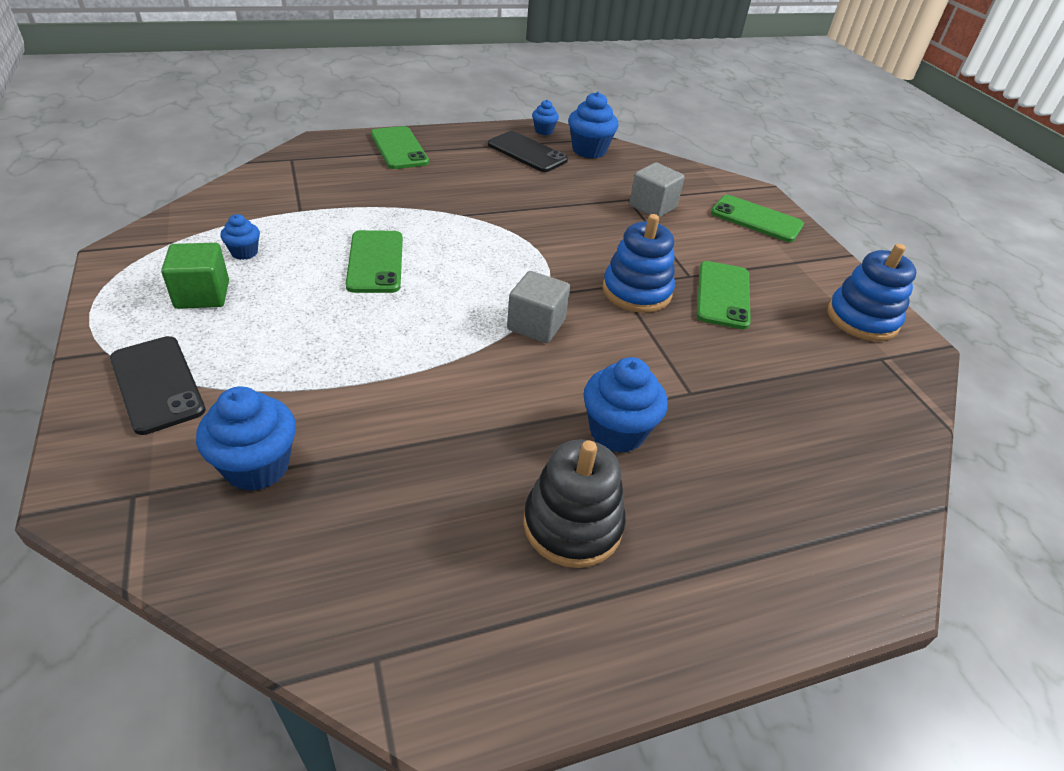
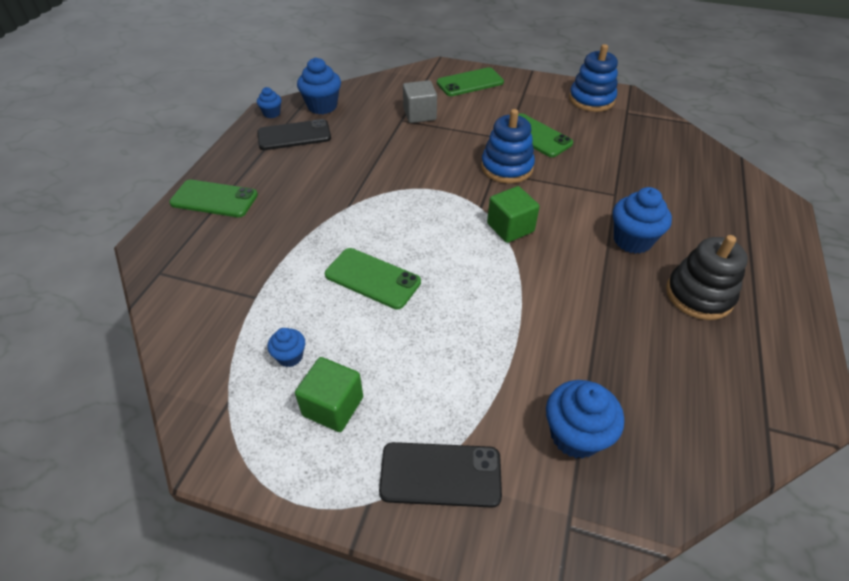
camera: 50 degrees left, 5 degrees up
(536, 325) = (510, 227): grey cube -> green cube

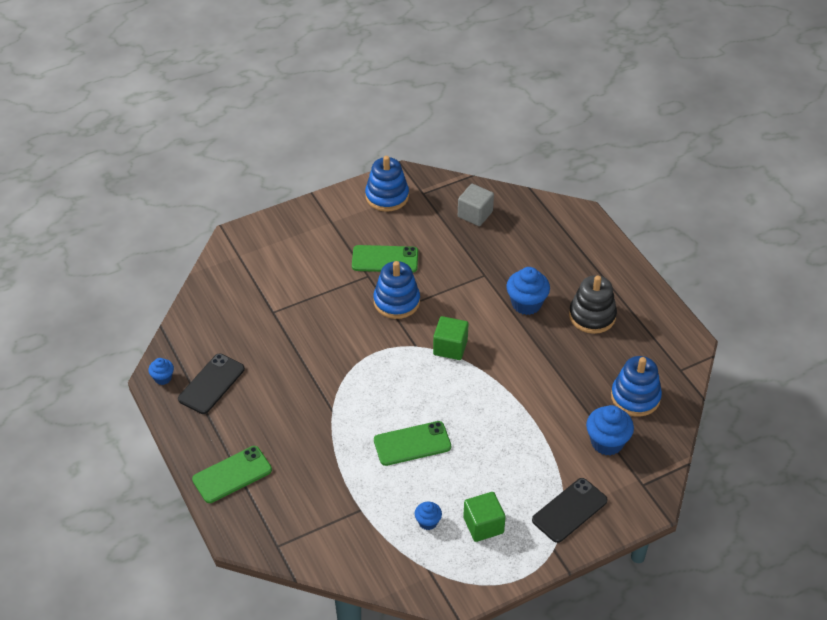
camera: 45 degrees left, 0 degrees up
(322, 106) = (194, 342): blue cupcake -> none
(419, 114) = (280, 297): grey cube -> grey cube (475, 214)
(470, 83) = (279, 238): green phone -> none
(668, 413) = (635, 397): none -> blue stacking toy

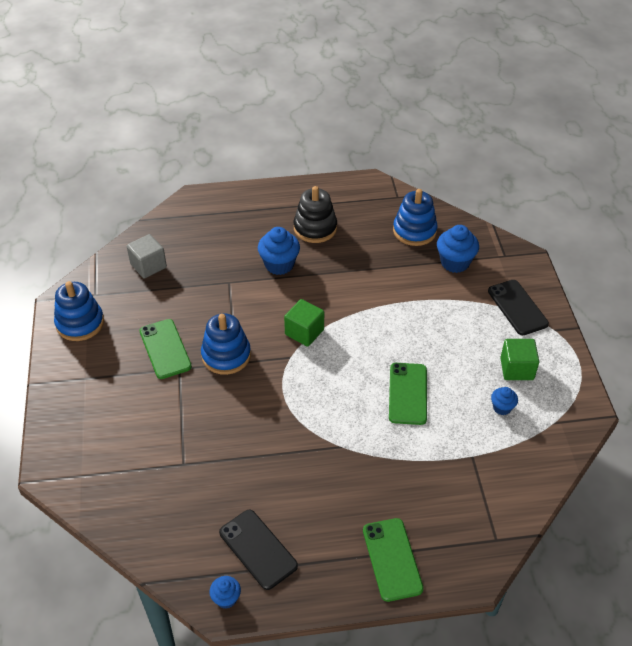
camera: 70 degrees left, 0 degrees up
(385, 259) = (165, 349): green phone -> green phone turned 45 degrees counterclockwise

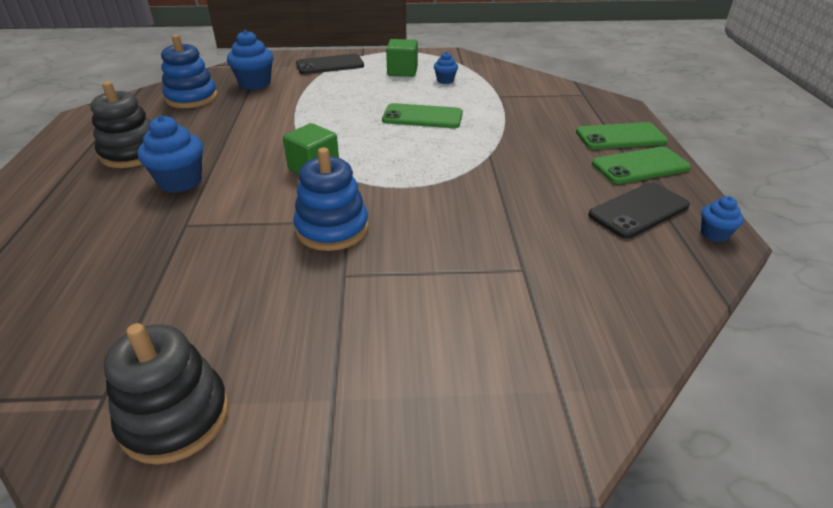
camera: 85 degrees left, 10 degrees down
(80, 323) = (175, 417): blue stacking toy -> black stacking toy
(148, 266) = (78, 314): grey cube -> none
(165, 349) = (296, 290): green phone -> green phone (640, 166)

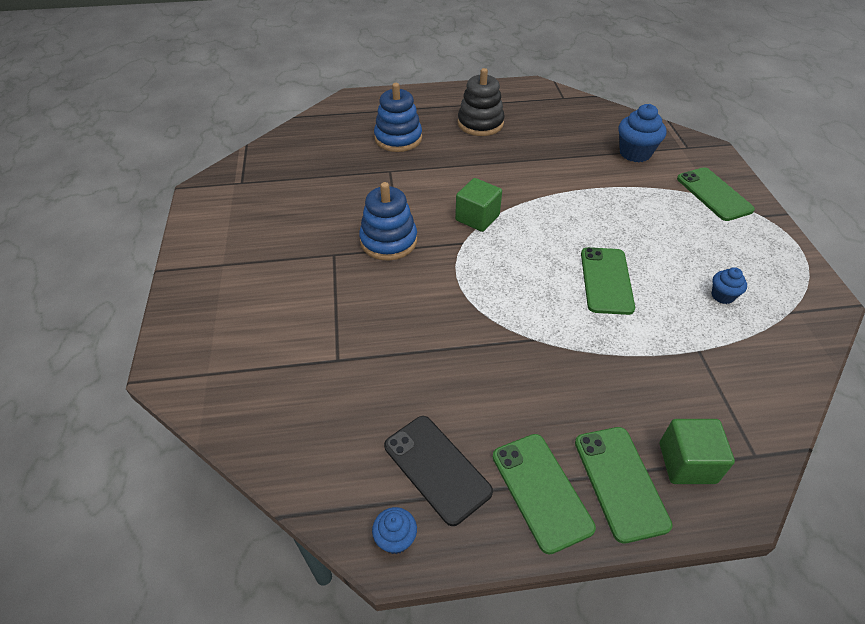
camera: 85 degrees right, 10 degrees up
(175, 417) = (222, 209): black stacking toy -> none
(180, 181) = (444, 155): blue cupcake -> none
(192, 98) = (586, 126): blue stacking toy -> blue stacking toy (398, 138)
(330, 65) = (714, 194): black phone -> green phone
(402, 71) = (729, 254): green cube -> green cube (687, 463)

